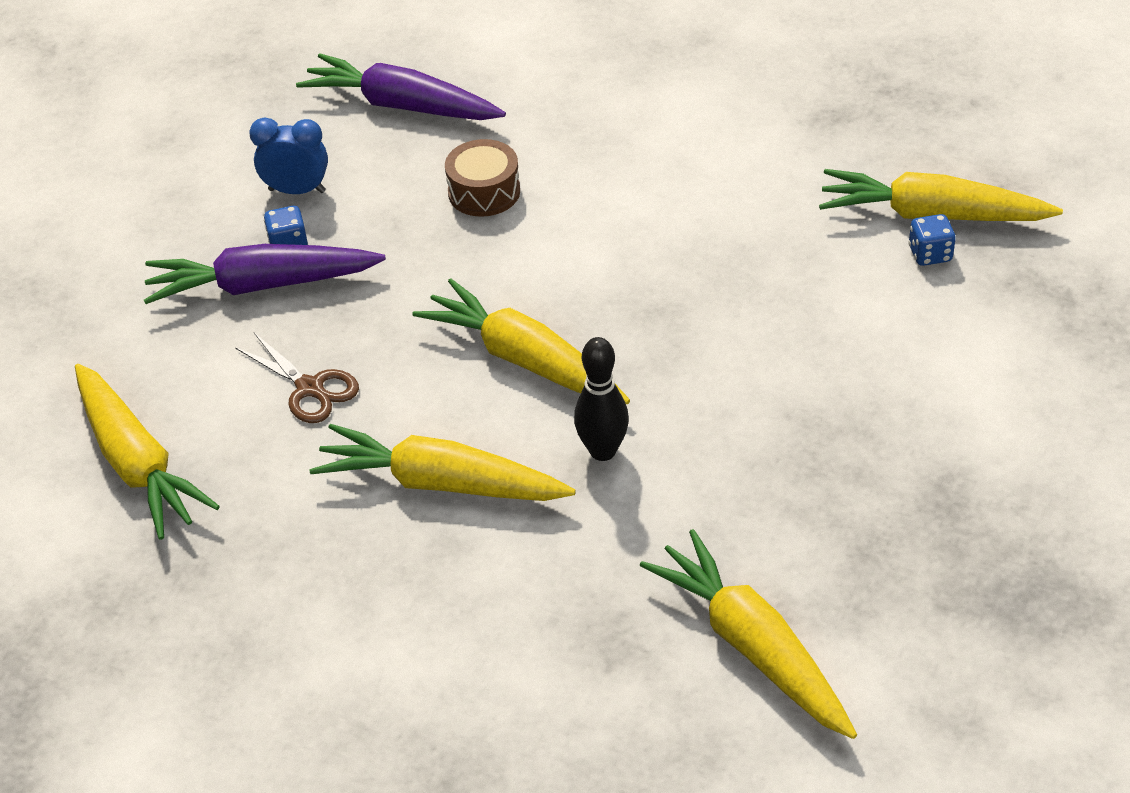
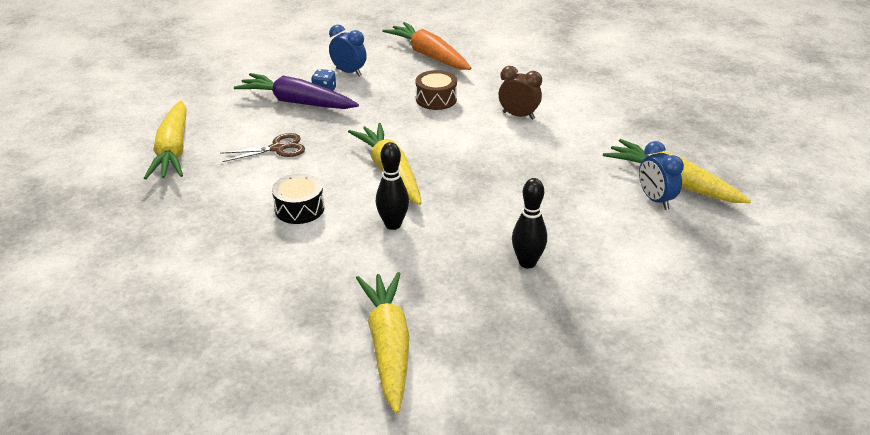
camera: 25 degrees right, 10 degrees down
(310, 388) = (278, 148): brown scissors -> brown scissors turned 90 degrees counterclockwise
(402, 106) = (429, 55): purple carrot -> orange carrot
(441, 483) = (299, 208): yellow carrot -> black drum
(634, 176) = (518, 116): none -> brown clock
(835, 433) = (527, 263): none -> black bowling pin
(930, 254) = (655, 200): blue dice -> blue clock

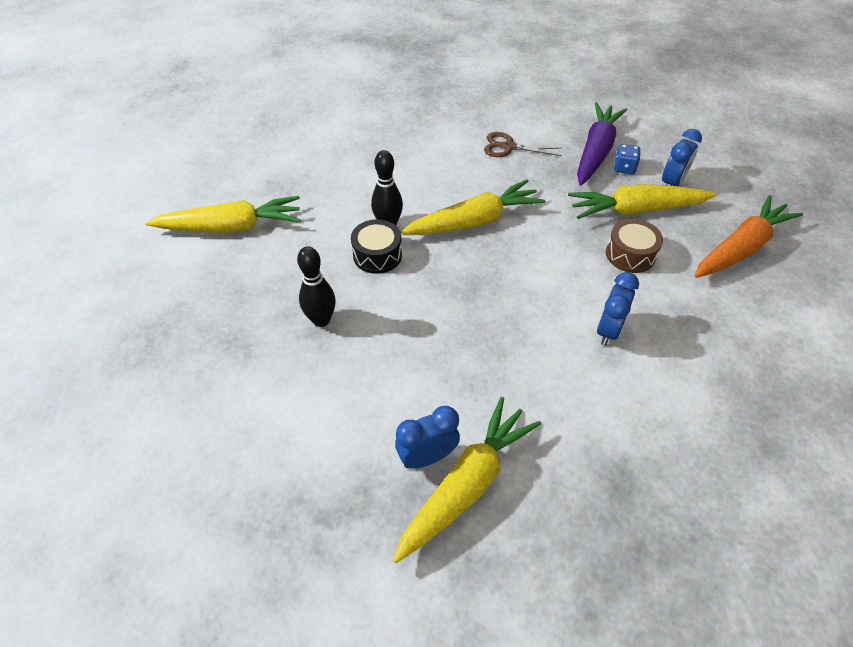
camera: 90 degrees right, 15 degrees up
(173, 150) = (498, 92): yellow carrot -> yellow carrot (636, 210)
(278, 148) = (508, 147): brown scissors -> brown scissors turned 120 degrees clockwise
(299, 208) = (414, 167): black drum -> black drum (377, 255)
(518, 116) = (608, 330): brown clock -> blue clock

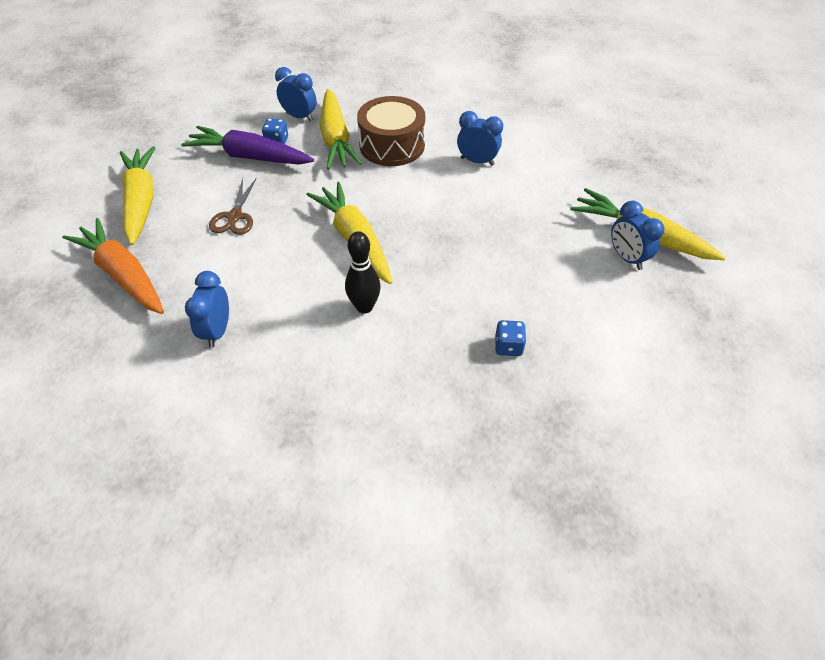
camera: 95 degrees left, 0 degrees up
(231, 227) = (376, 468): yellow carrot -> yellow carrot (141, 201)
(321, 320) = (508, 346): black bowling pin -> blue dice
(377, 255) = (411, 311): black drum -> none
(378, 146) = (217, 331): none -> blue clock
(630, 254) = (392, 145): brown drum -> brown drum, size x1.57
(741, 248) = (379, 92): orange carrot -> orange carrot (123, 275)

